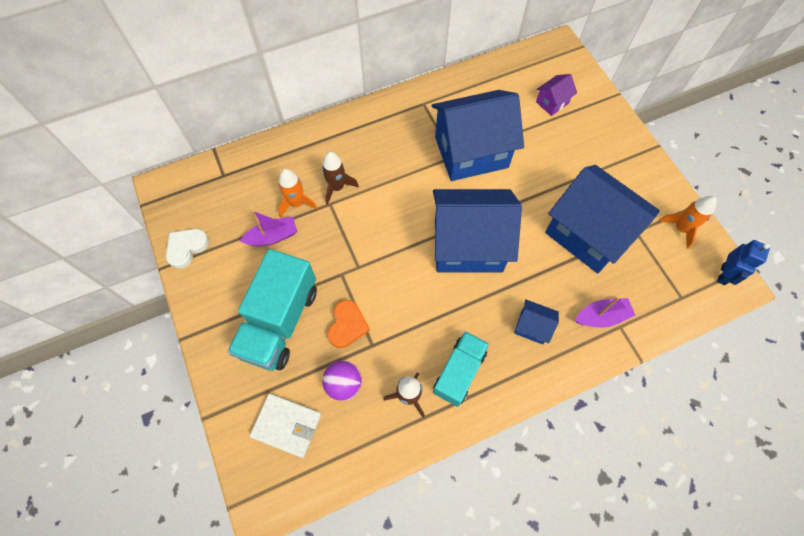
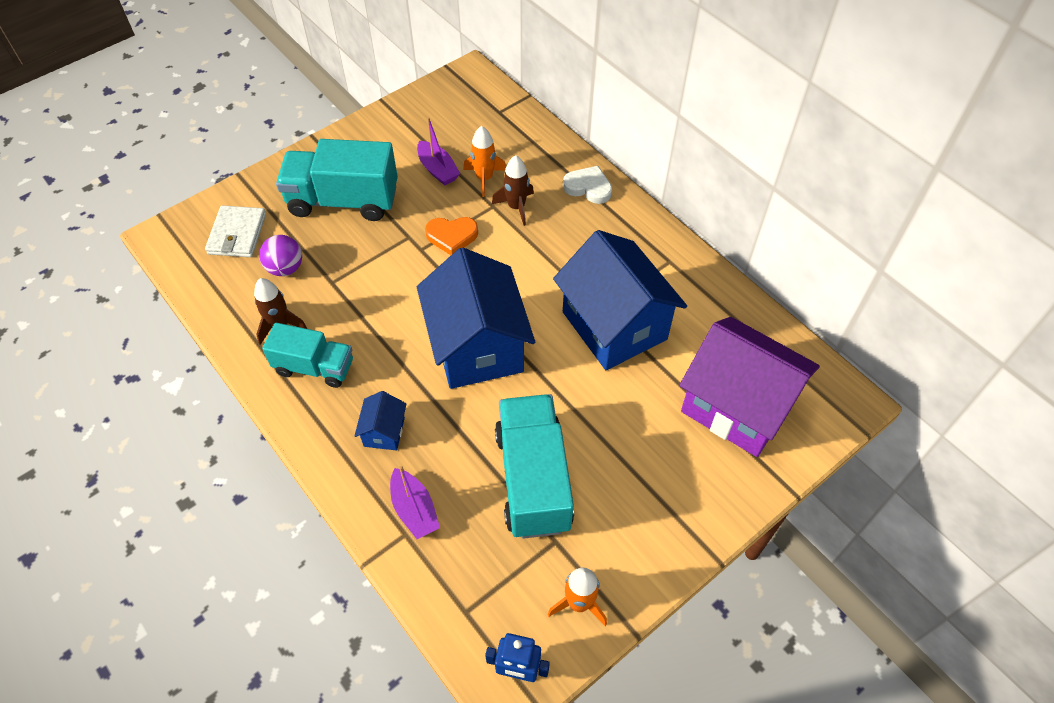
camera: 75 degrees right, 10 degrees down
(186, 248) = (407, 110): white heart -> white heart (588, 187)
(347, 325) = (350, 256): orange heart -> orange heart (452, 236)
(552, 103) = (737, 406): purple house -> purple house, size x2.33
(588, 234) = (533, 479): blue house -> turquoise truck

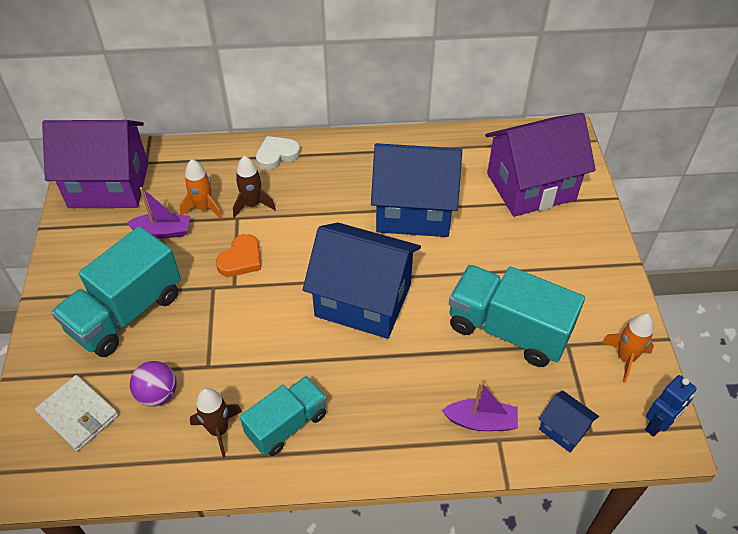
camera: 55 degrees left, 5 degrees down
(384, 432) = (393, 405): blue house -> blue house (563, 429)
(455, 107) = (109, 185): none -> purple house

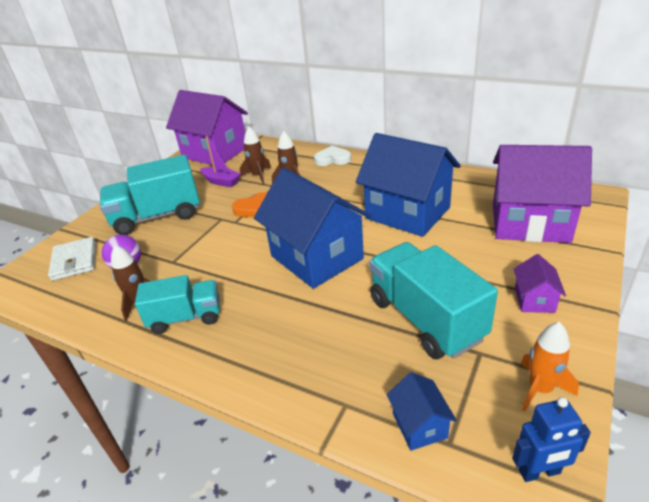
camera: 35 degrees right, 15 degrees down
(204, 208) = (258, 176): orange rocket -> brown rocket
(481, 421) = (340, 382): purple boat -> none
(579, 275) = (534, 300): none -> purple house

